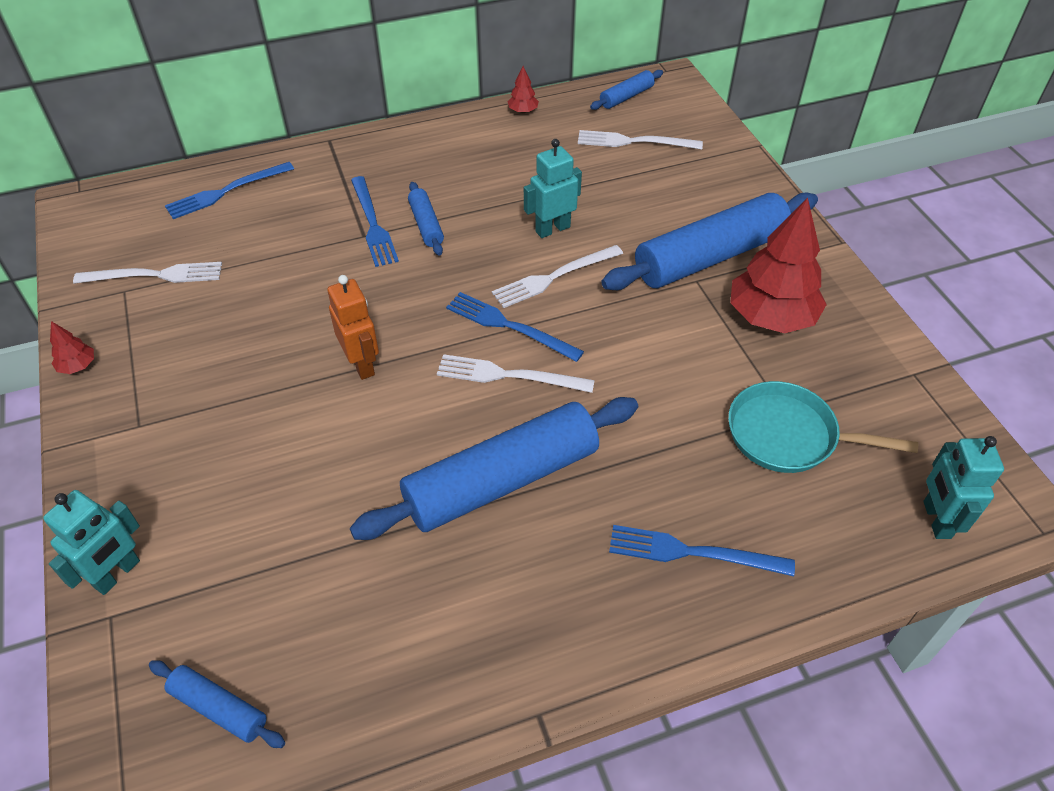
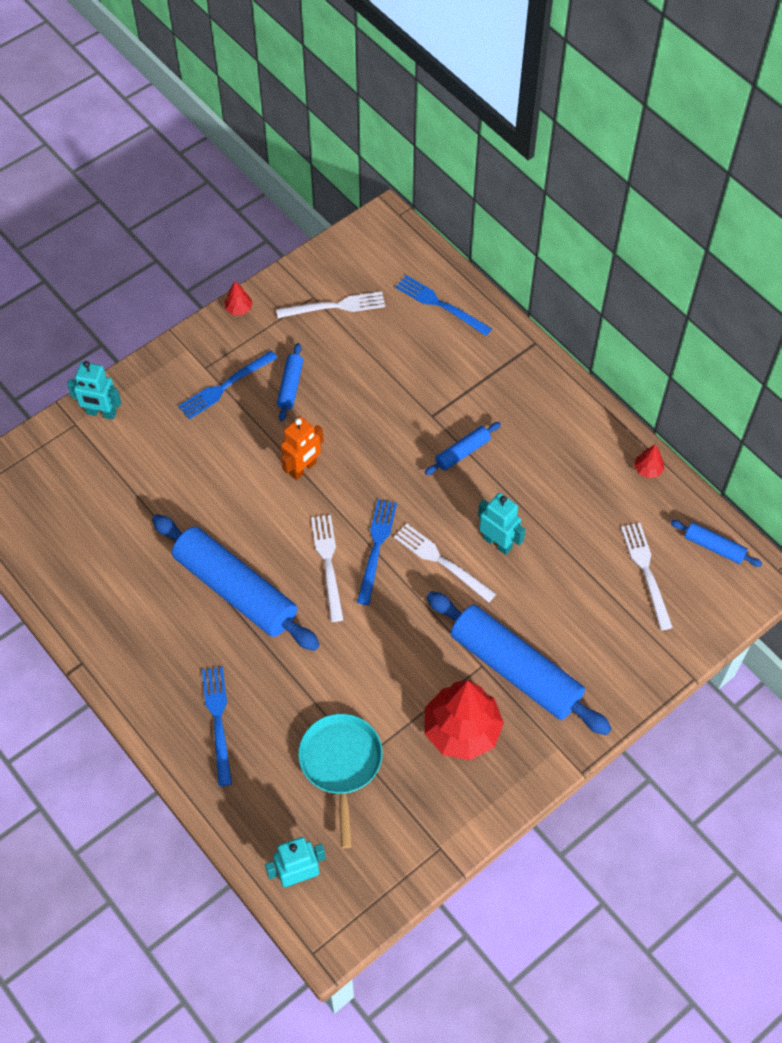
camera: 70 degrees right, 10 degrees up
(154, 275) = (334, 306): white fork -> white fork turned 75 degrees counterclockwise
(219, 708) = (39, 503): blue rolling pin -> blue rolling pin (290, 386)
(372, 224) = (447, 416): blue fork -> blue fork (225, 386)

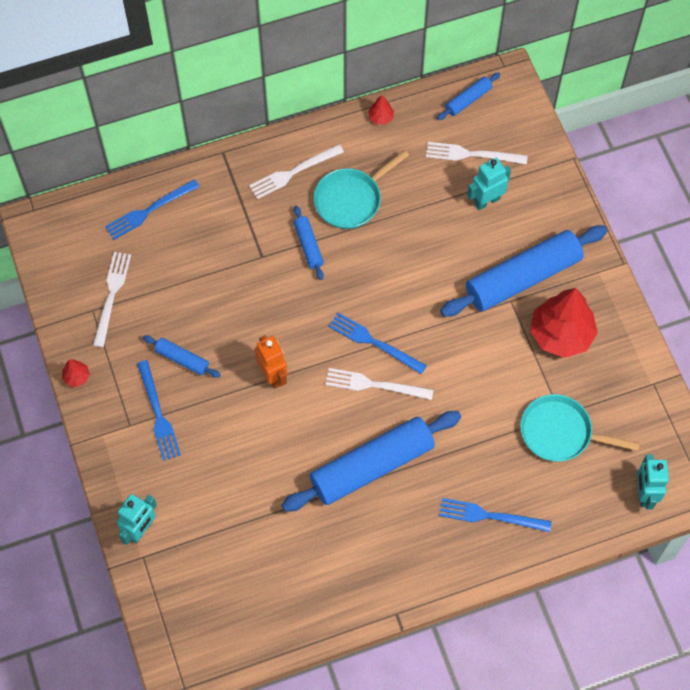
camera: 70 degrees left, 5 degrees up
(442, 561) = (406, 297): white fork -> white fork (293, 172)
(497, 543) = (405, 250): turquoise robot -> turquoise robot (486, 201)
(535, 473) = (351, 199): none -> turquoise pan

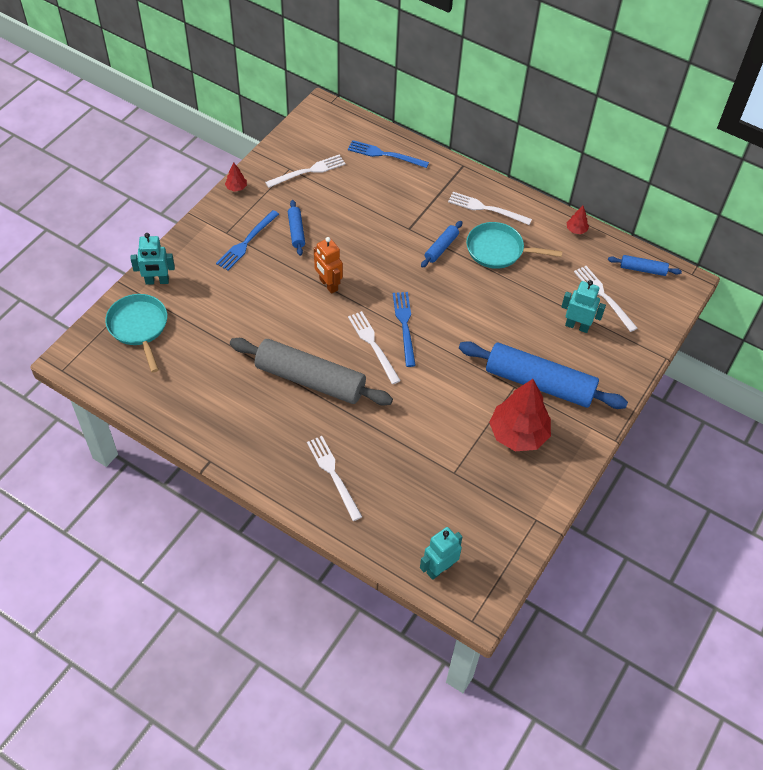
camera: 50 degrees right, 10 degrees down
(273, 375) = (328, 285): orange robot -> orange robot turned 120 degrees clockwise
(372, 466) = (310, 379): blue rolling pin -> grey rolling pin
(490, 516) = (333, 475): blue fork -> white fork
(560, 433) = (439, 481): turquoise pan -> turquoise pan (139, 327)

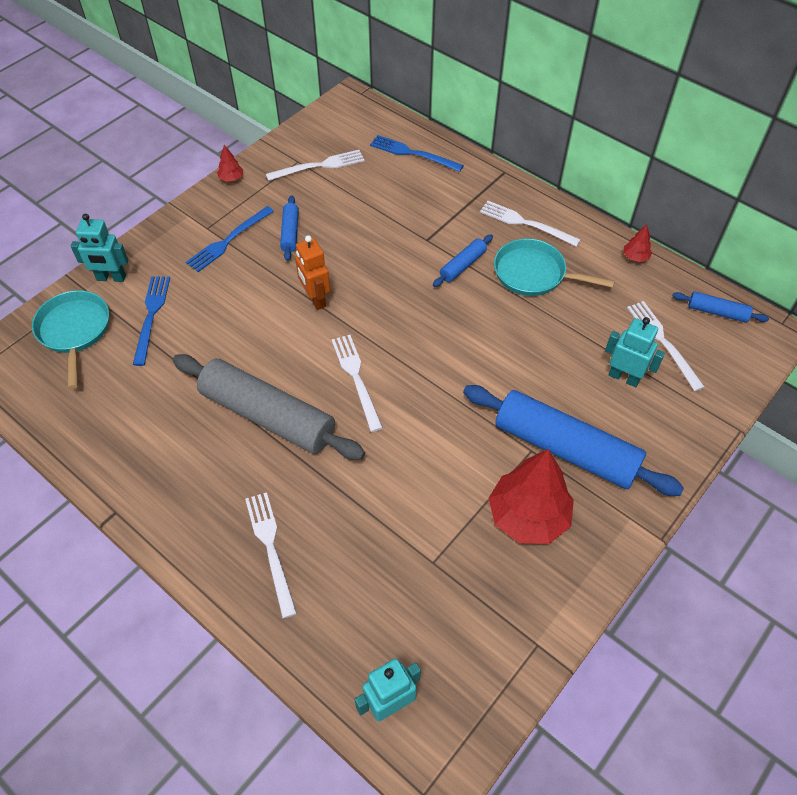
camera: 10 degrees right, 0 degrees up
(404, 326) = (401, 358): blue fork -> blue fork (151, 316)

